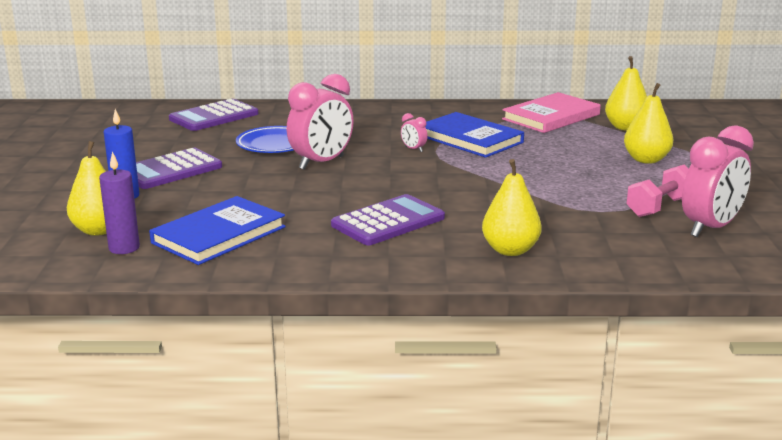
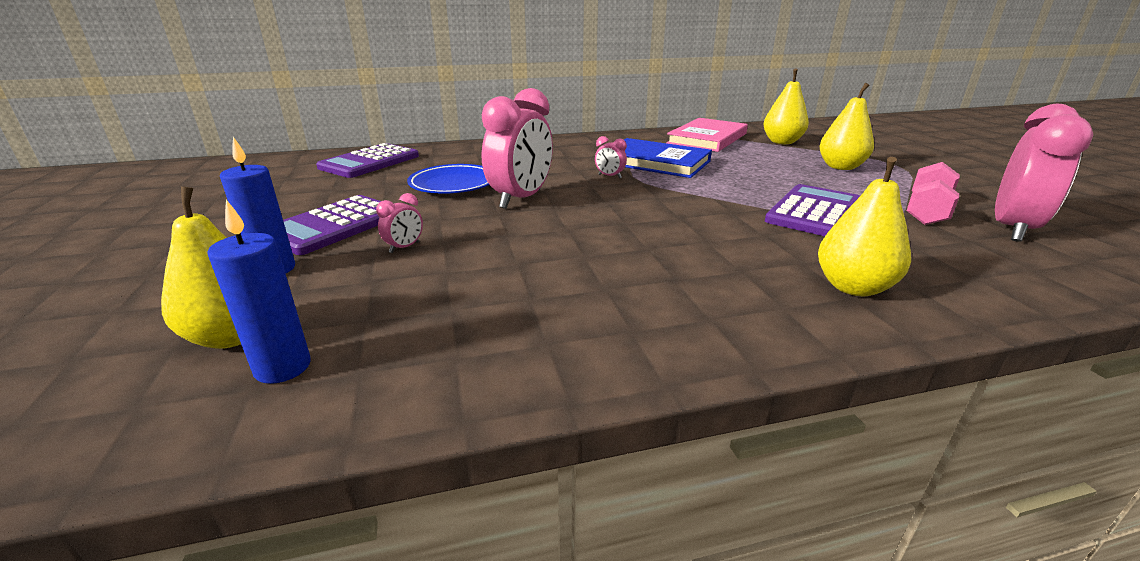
camera: 15 degrees left, 5 degrees up
(124, 248) = (283, 367): purple candle -> blue candle
(214, 191) = (404, 247): none -> pink clock
(218, 235) = (439, 317): blue book -> none
(388, 221) = (661, 264): purple calculator -> purple calculator (814, 212)

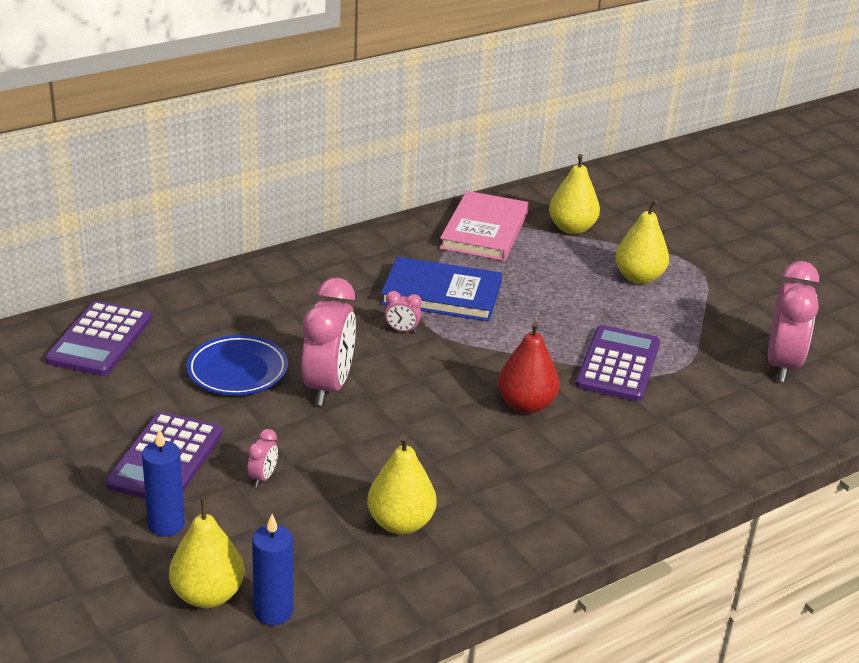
camera: 20 degrees left, 5 degrees up
(706, 228) = (526, 405): none -> red pear
(853, 287) = (654, 461): yellow pear -> yellow pear (400, 523)
(926, 212) = (716, 348): pink dumbbell -> none

